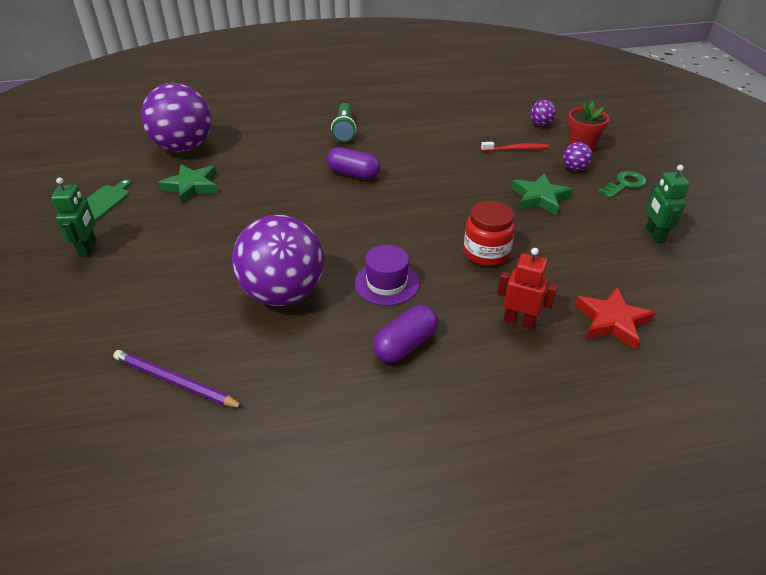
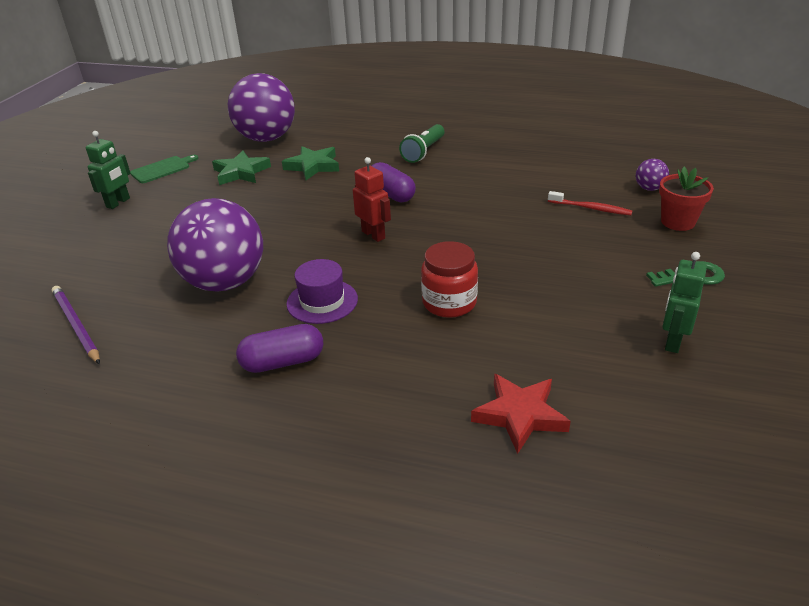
camera: 30 degrees right, 5 degrees down
(519, 321) = (416, 379): red robot -> red robot (373, 235)
(539, 198) = (567, 264): green star -> green star (313, 166)
(574, 168) = (643, 244): purple ball -> none

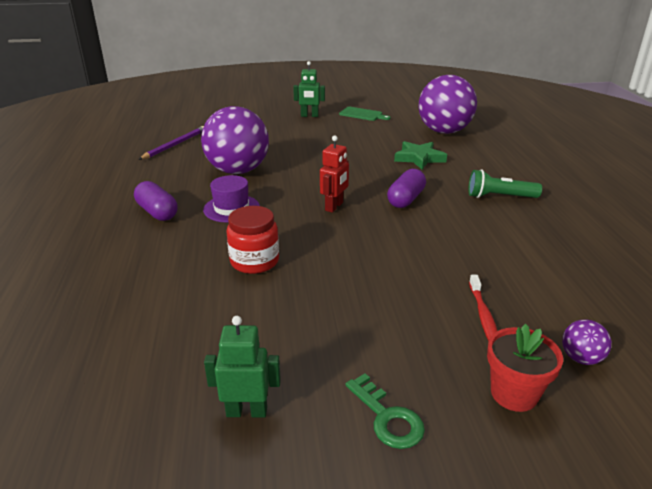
camera: 65 degrees right, 5 degrees down
(241, 172) = (383, 137): green star -> none
(520, 415) = (114, 325): red star -> none

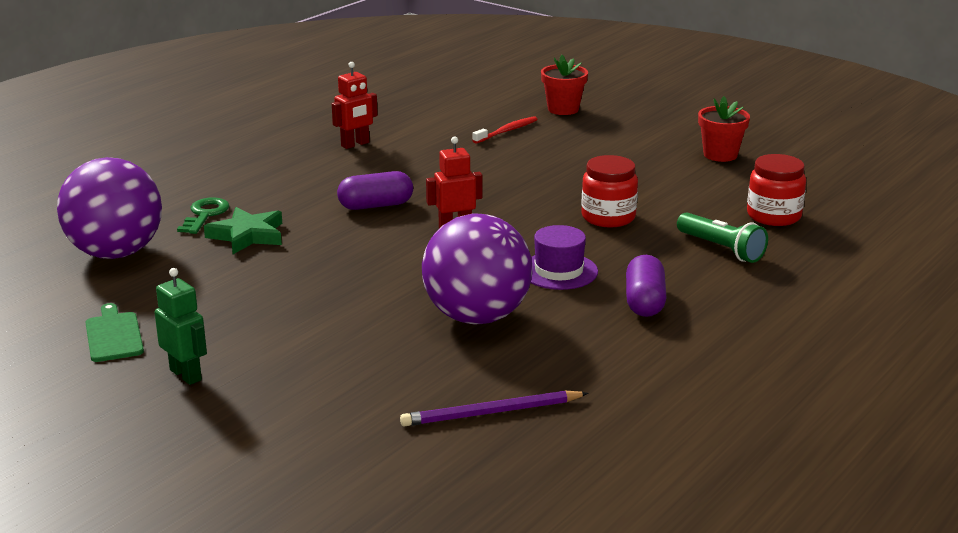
camera: 135 degrees left, 5 degrees down
(116, 334) = (773, 216): none -> red jar
(247, 411) = (720, 155): green robot -> red flower pot
(387, 417) = (645, 127): green key -> green key (205, 215)
(500, 197) = (293, 172): green flashlight -> green flashlight (721, 249)
(532, 235) = (355, 144): none -> red robot
(581, 358) = (497, 103): purple ball -> none

